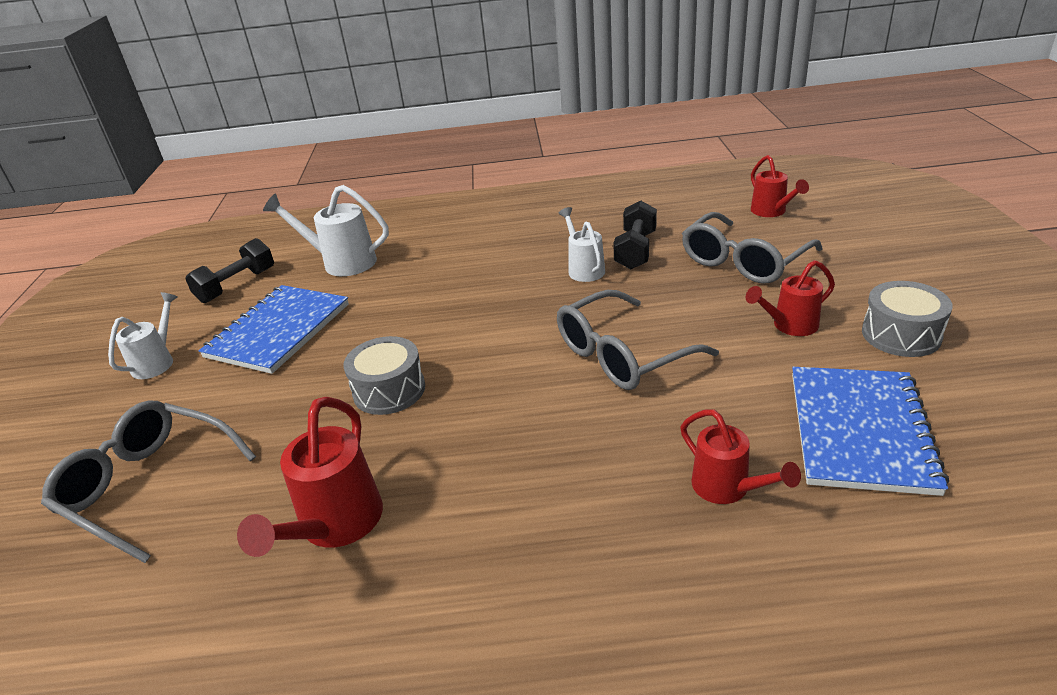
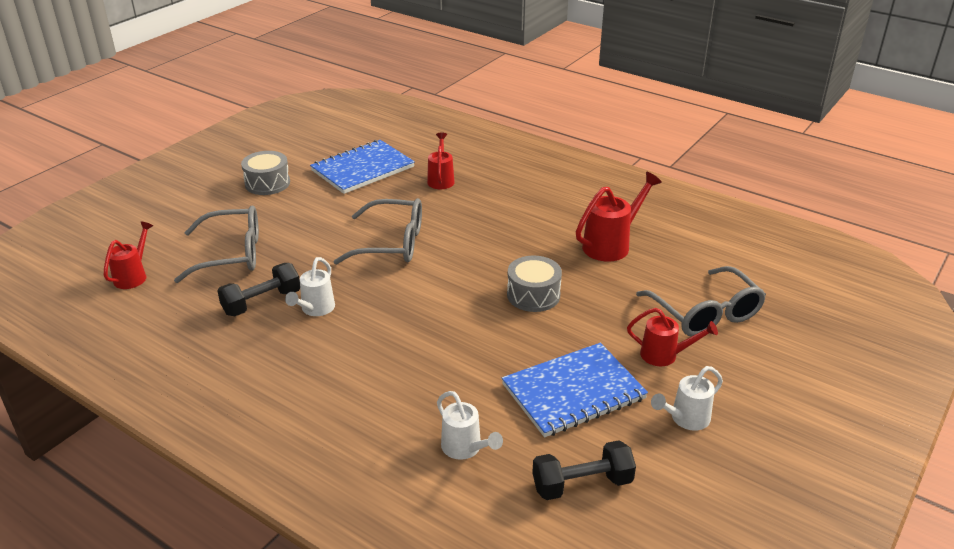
camera: 145 degrees left, 0 degrees up
(342, 262) = (465, 448): white watering can -> white watering can, size x0.66
(790, 325) = (296, 211): red watering can -> red watering can (664, 355)

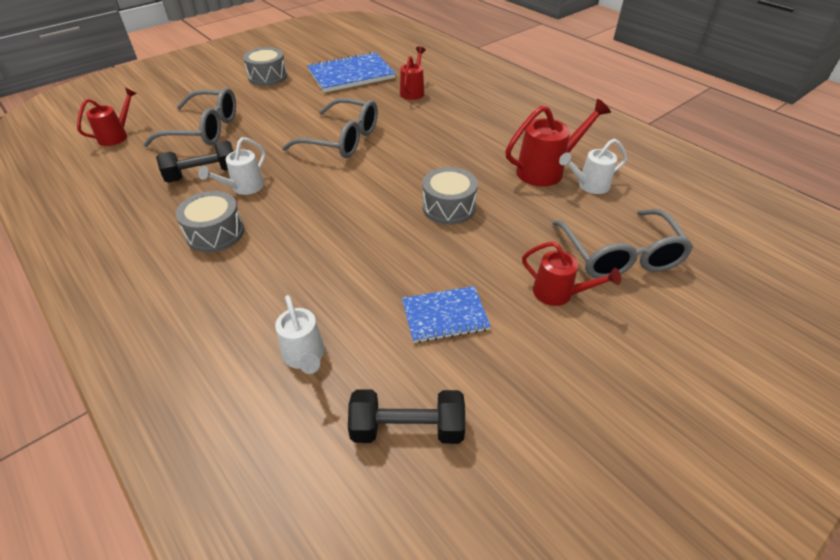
camera: 15 degrees right, 10 degrees up
(313, 358) = (215, 233): none -> grey drum
(573, 392) = (445, 315): blue notebook -> blue notebook, size x0.61
(686, 419) = (556, 373): white watering can -> white watering can (589, 185)

